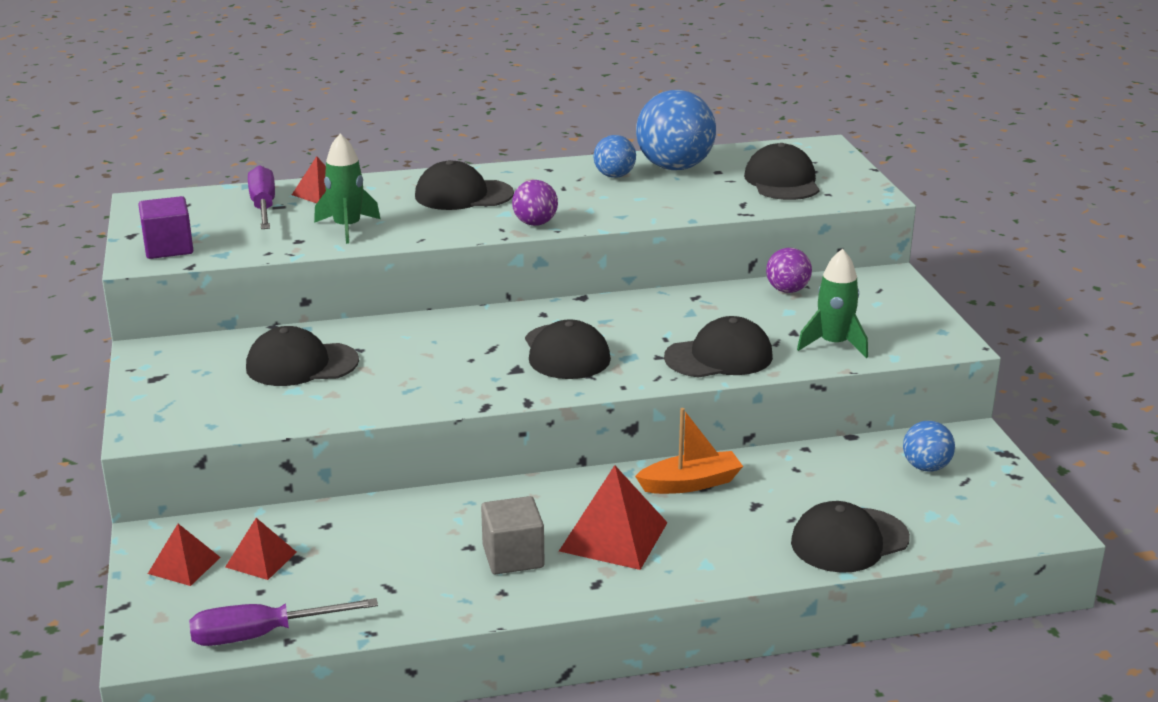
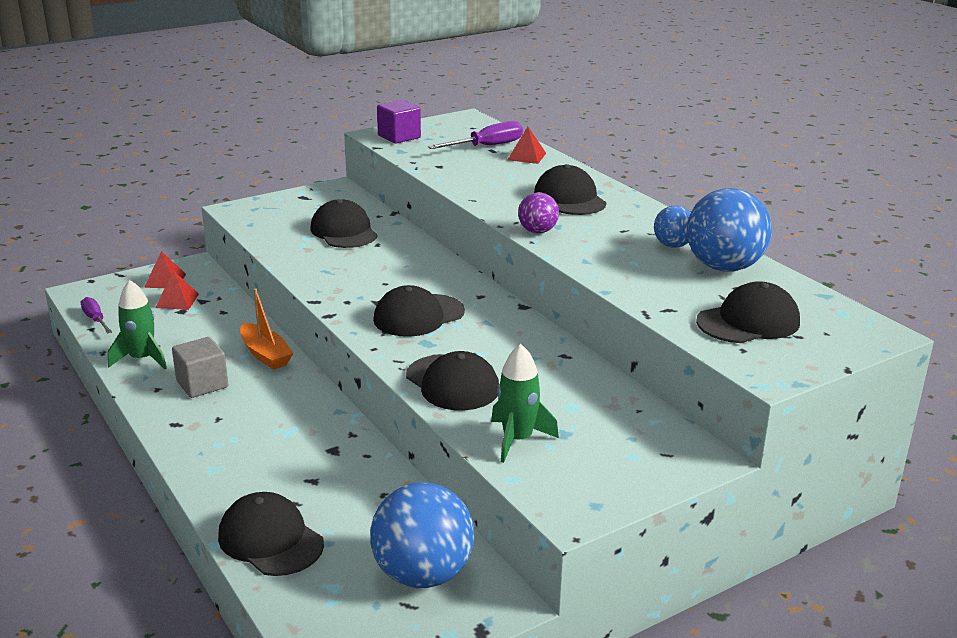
camera: 70 degrees right, 0 degrees up
(262, 635) = (95, 319): purple screwdriver -> purple screwdriver, size x0.65
(347, 228) = (473, 175): green rocket -> green rocket (142, 359)
(614, 536) = (241, 420): red pyramid -> none
(690, 483) = (333, 442): orange boat -> orange boat (265, 354)
(787, 290) = (618, 400): purple ball -> none
(926, 467) = (422, 574): blue ball -> blue ball, size x1.89

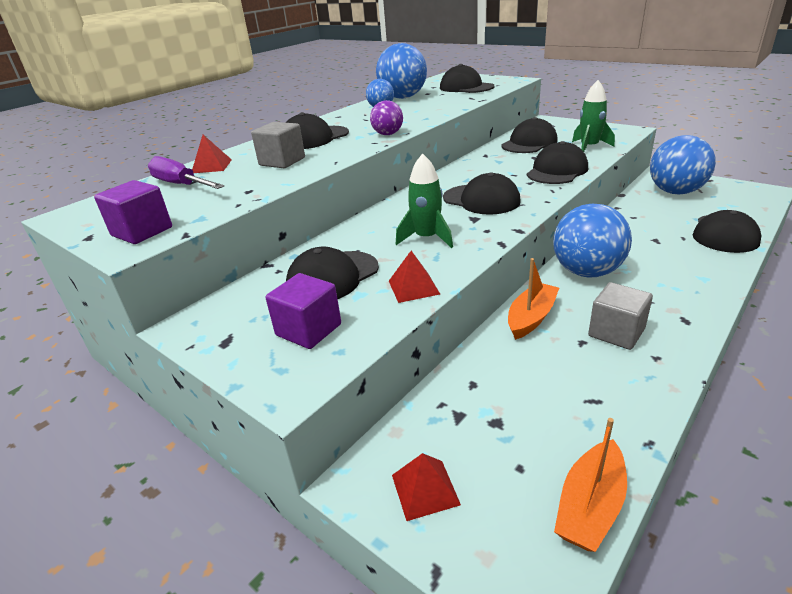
camera: 105 degrees left, 5 degrees up
(95, 319) = (590, 506): purple screwdriver -> orange boat
(142, 359) = (624, 397): green rocket -> green rocket (427, 238)
(177, 300) = (475, 440): red pyramid -> red pyramid (413, 287)
(284, 218) = (308, 330): none -> purple cube
(300, 407) = (586, 272): none -> blue ball
(503, 180) = (282, 161): none -> grey cube
(585, 401) = (529, 143): none -> black cap

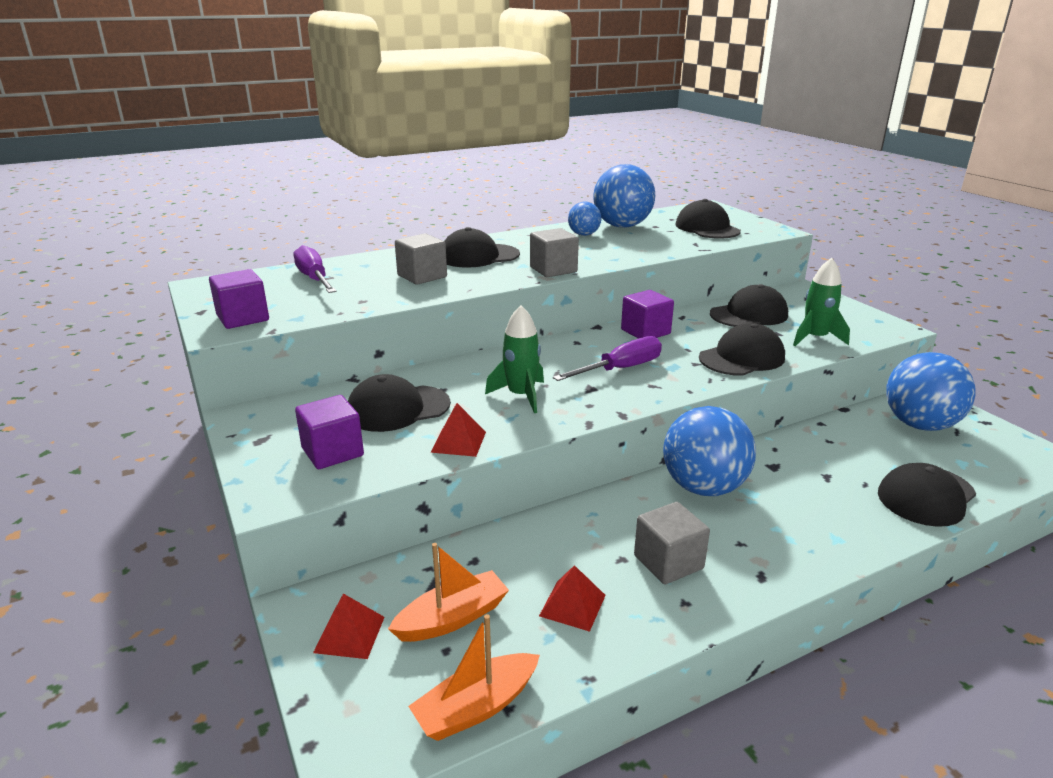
camera: 20 degrees right, 5 degrees down
(211, 166) = (357, 265): red pyramid -> red pyramid (572, 605)
(388, 134) = (553, 270): purple ball -> grey cube
(471, 170) = (645, 332): none -> purple cube
(481, 200) = (620, 369): black cap -> purple screwdriver
(531, 318) = (593, 516): orange boat -> orange boat (452, 618)

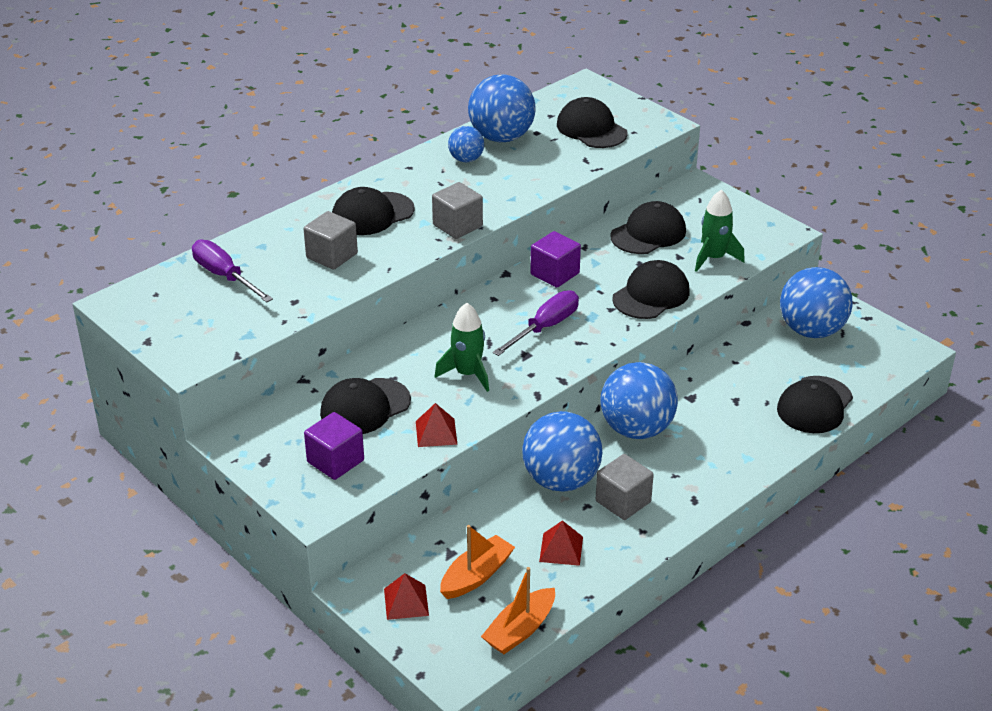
camera: 15 degrees left, 10 degrees up
(243, 318) = (196, 343): purple cube -> none
(599, 525) = (561, 480): none -> blue ball

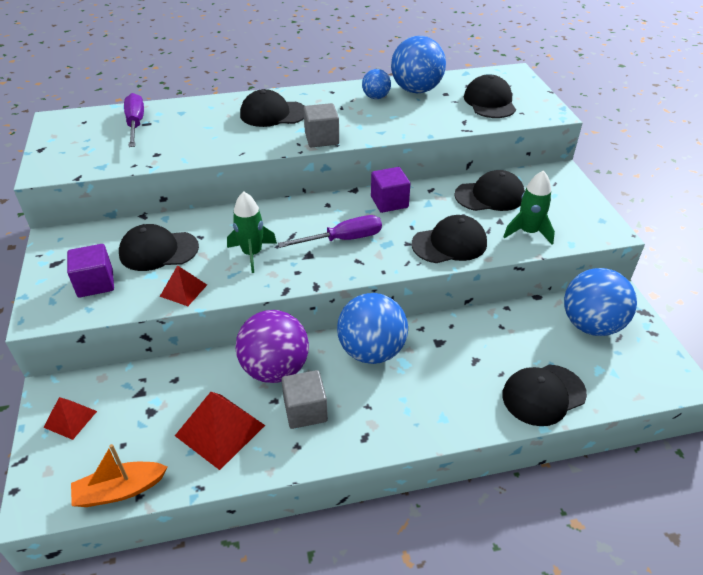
camera: 30 degrees right, 5 degrees up
(332, 256) = (215, 132): grey cube -> none
(476, 576) = (138, 422): orange boat -> none
(561, 480) = (275, 369): blue ball -> purple ball
(561, 549) = (220, 430): red pyramid -> red pyramid, size x1.71

